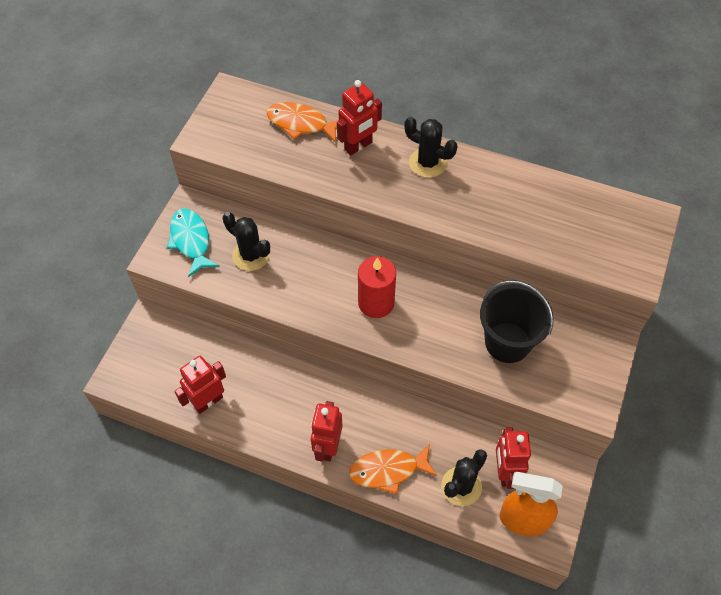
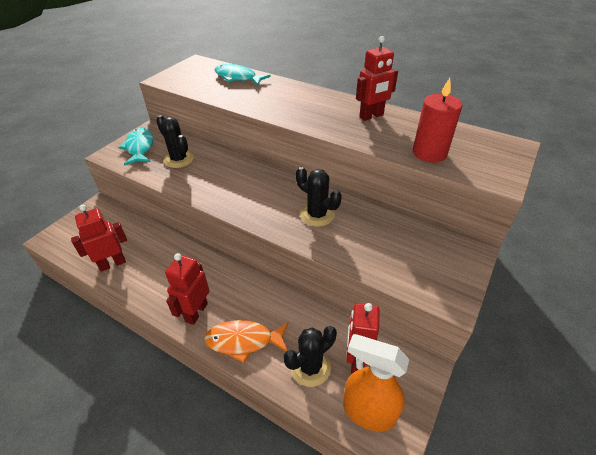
camera: 10 degrees right, 15 degrees down
(301, 124) = (237, 78): orange fish -> turquoise fish
(358, 146) = (275, 90): red robot -> red robot (371, 116)
(376, 303) = (264, 197): red candle -> red candle (429, 153)
(427, 163) = (325, 102): black cactus -> black cactus (317, 215)
(507, 342) = (372, 237): black bucket -> none

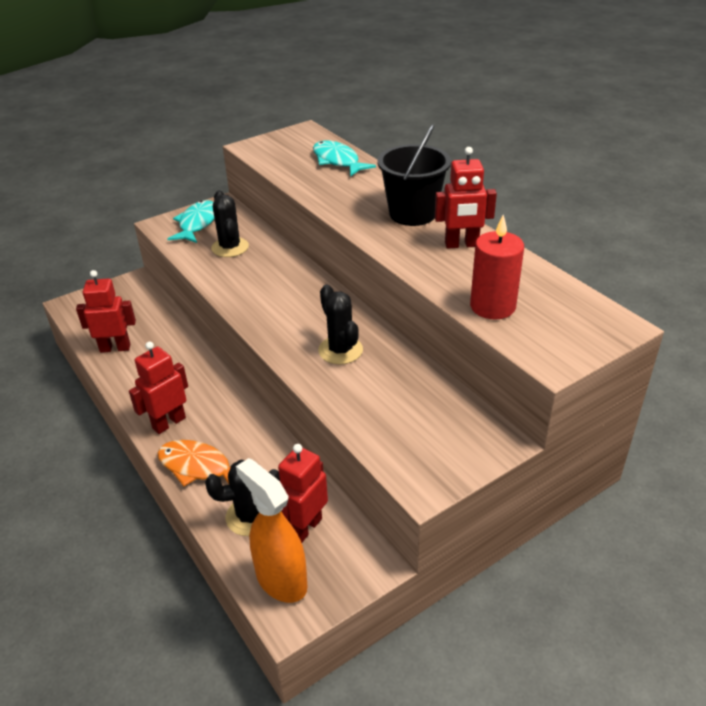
camera: 25 degrees right, 5 degrees down
(320, 103) = (412, 214): none -> black bucket

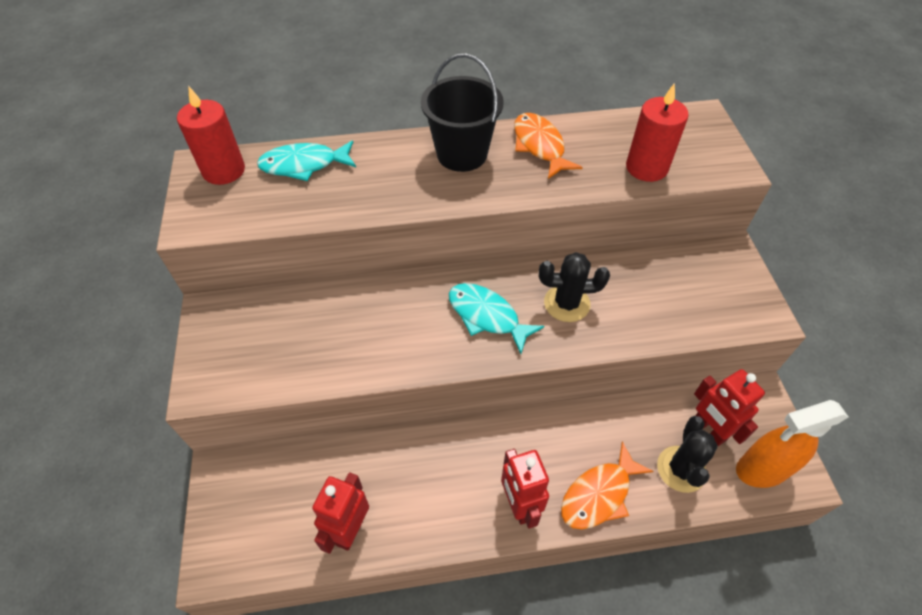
camera: 65 degrees left, 15 degrees up
(197, 223) = (234, 349): turquoise fish -> turquoise fish (487, 316)
(230, 247) = (317, 333): black cactus -> none
(306, 139) = (224, 170): none -> red candle
(461, 245) = (539, 146): red robot -> orange fish

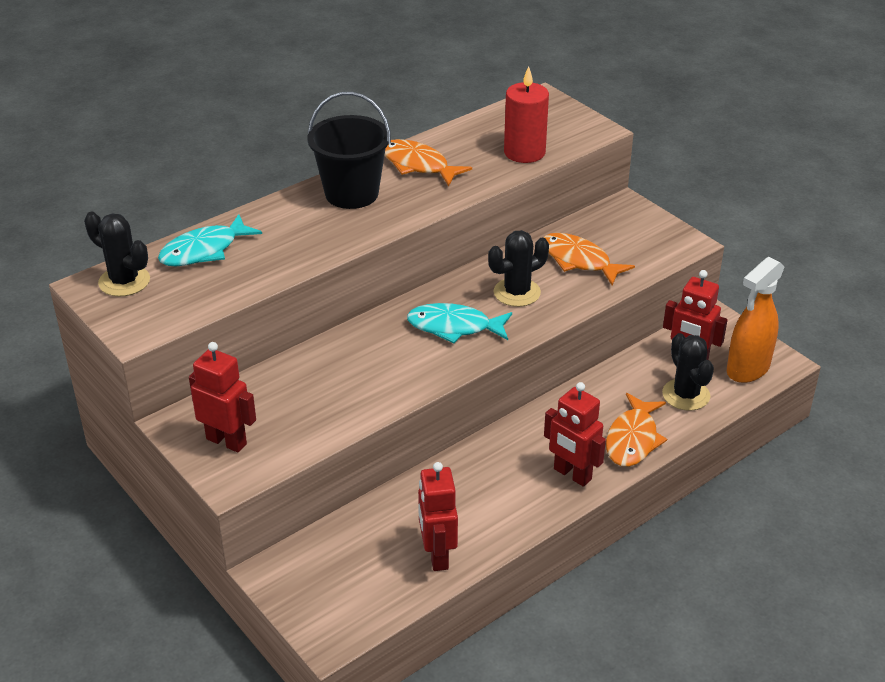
camera: 30 degrees left, 15 degrees down
(224, 170) = (124, 281): red candle -> black cactus
(228, 347) = (227, 441): none -> red robot
(647, 293) = (579, 261): none -> orange fish

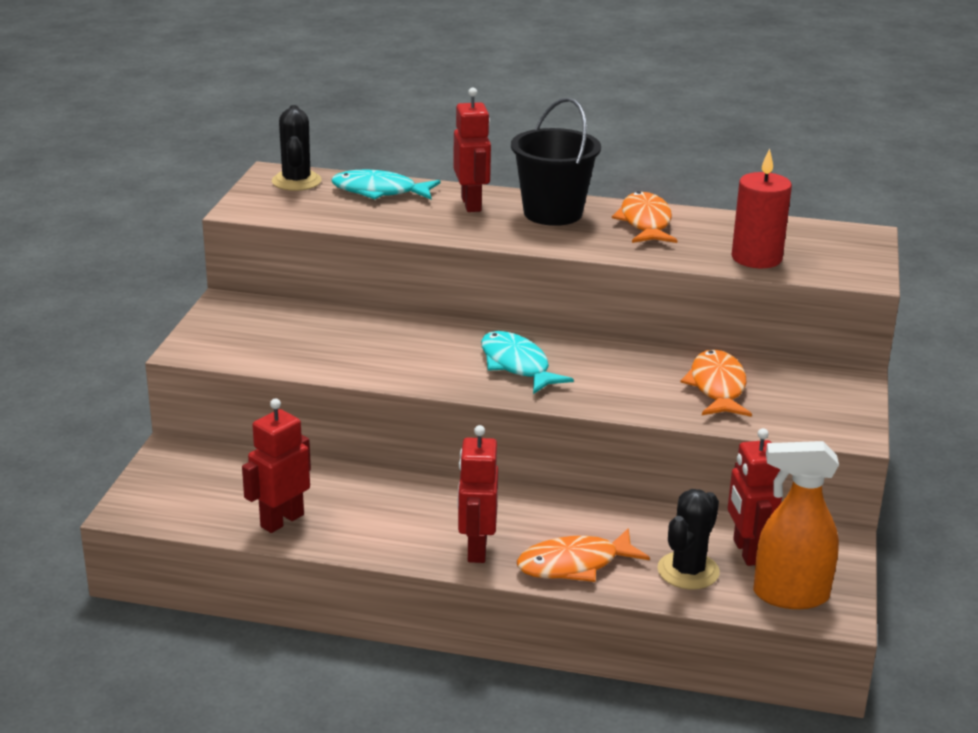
camera: 50 degrees right, 10 degrees down
(227, 441) = (231, 330): red robot -> red robot (471, 204)
(517, 292) = (615, 375): black cactus -> none

